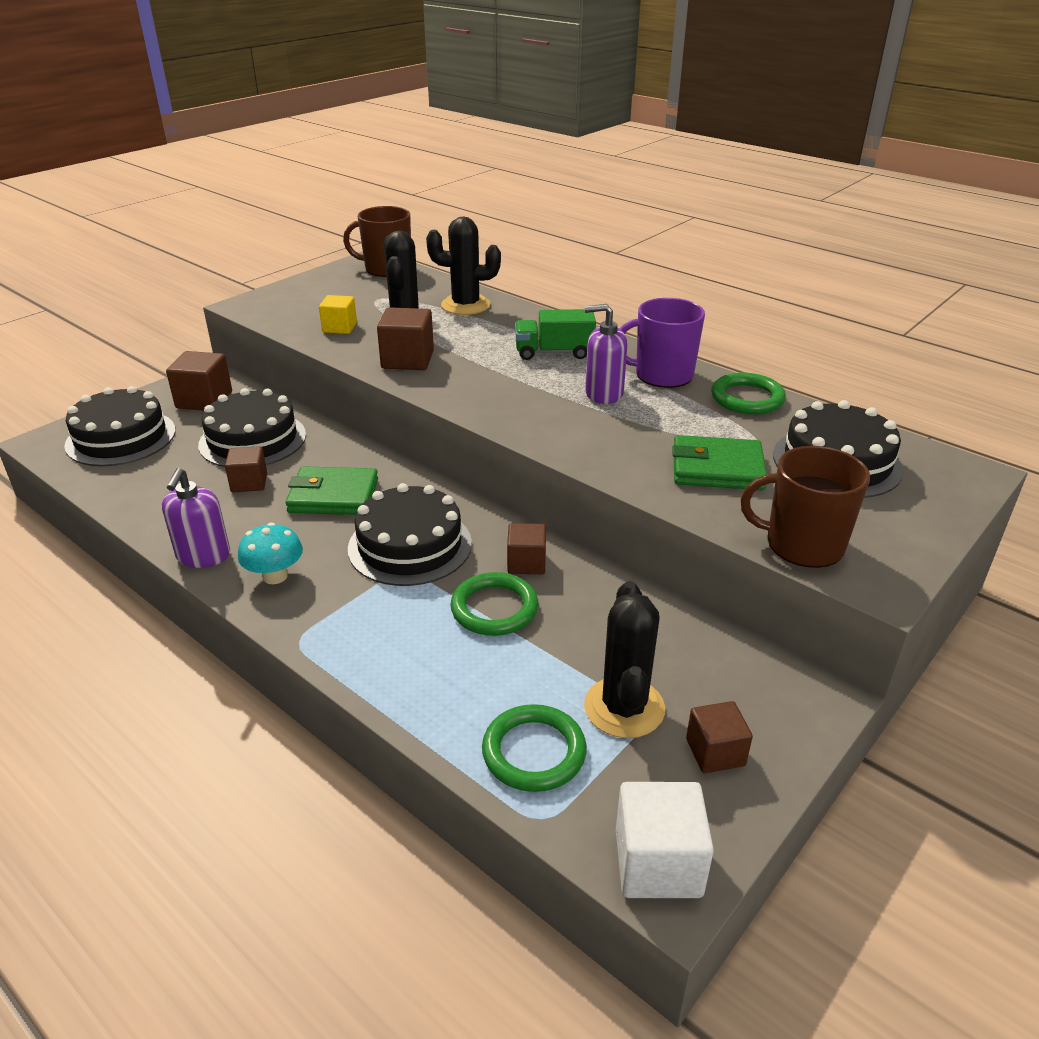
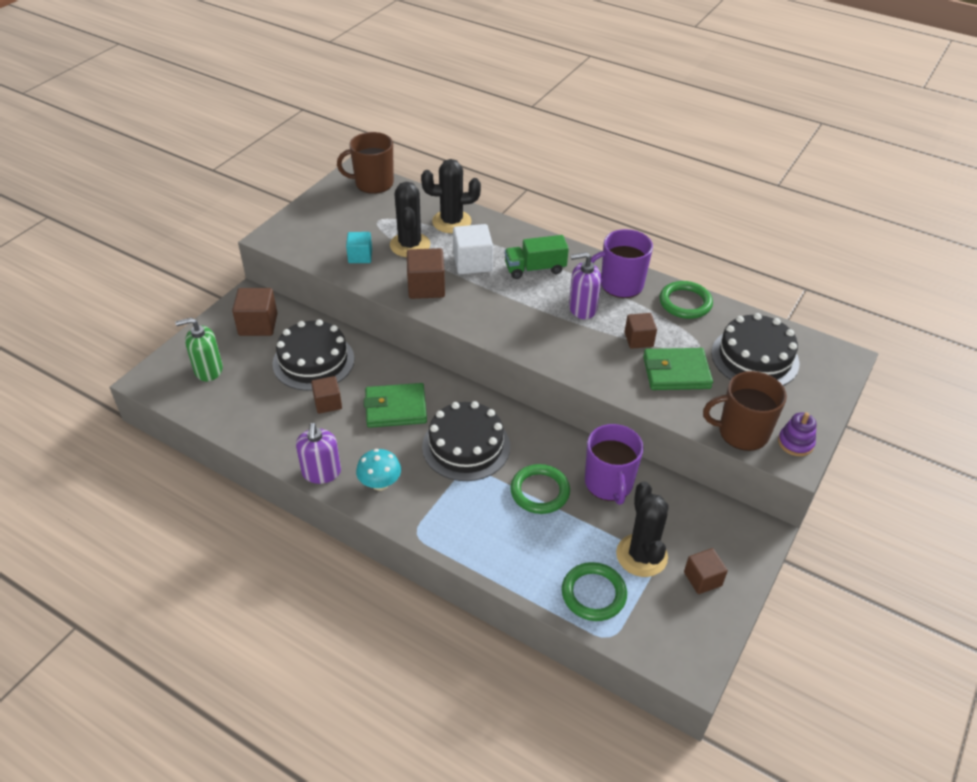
camera: 10 degrees left, 10 degrees up
(121, 437) = (208, 370): black cake -> green soap dispenser
(339, 327) = (360, 256): yellow cube -> turquoise cube
(526, 563) = (551, 451): brown cube -> brown cube (638, 339)
(598, 609) = (609, 484): none -> purple mug
(658, 863) = (682, 654): white cube -> white cube (472, 263)
(886, 565) = (795, 443): none -> purple stacking toy

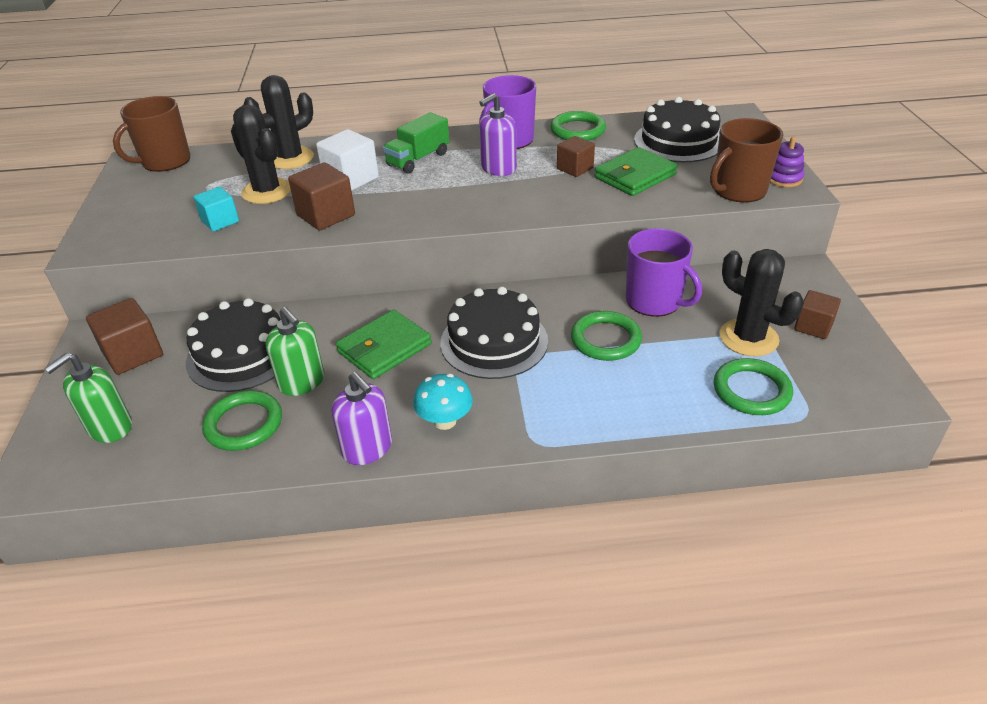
camera: 35 degrees left, 5 degrees down
(273, 412) = (244, 424): none -> green ring
(328, 403) = (302, 382): brown cube -> green soap dispenser

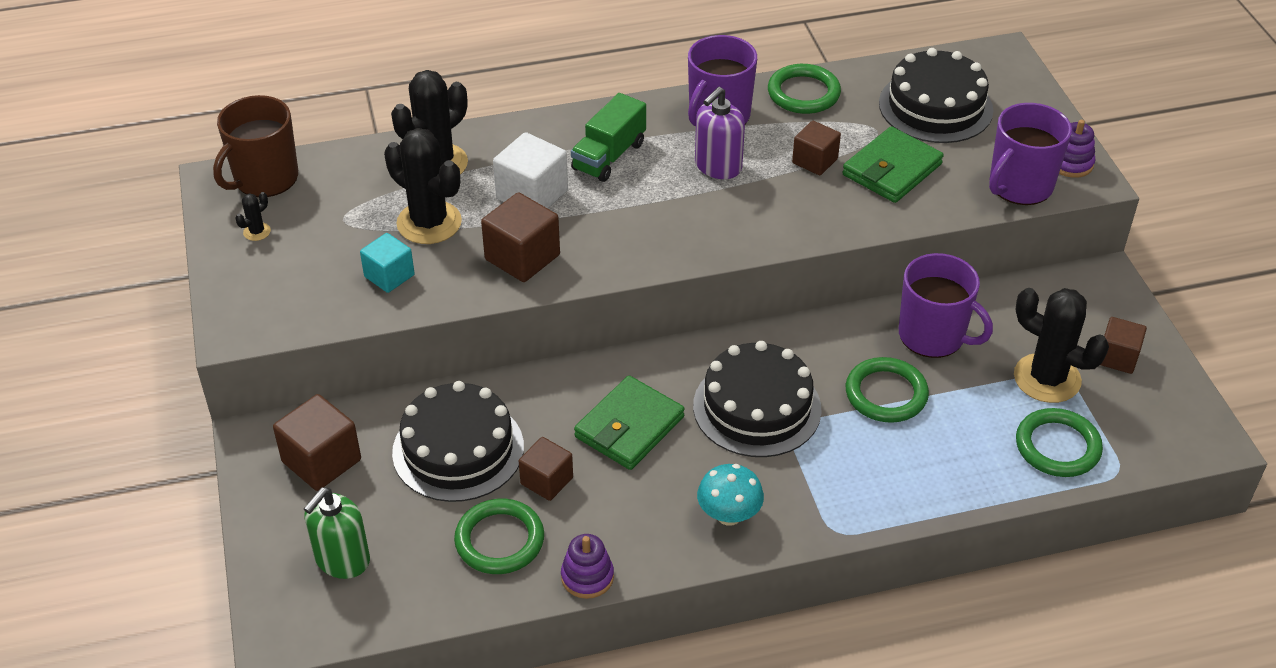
camera: 10 degrees left, 5 degrees up
(140, 191) = (257, 232): none -> black cactus
(302, 382) = (546, 481): green soap dispenser -> brown cube
(305, 460) = (587, 577): none -> purple stacking toy
(367, 448) = (652, 556): purple soap dispenser -> none
(738, 190) = (1019, 186): brown mug -> purple mug

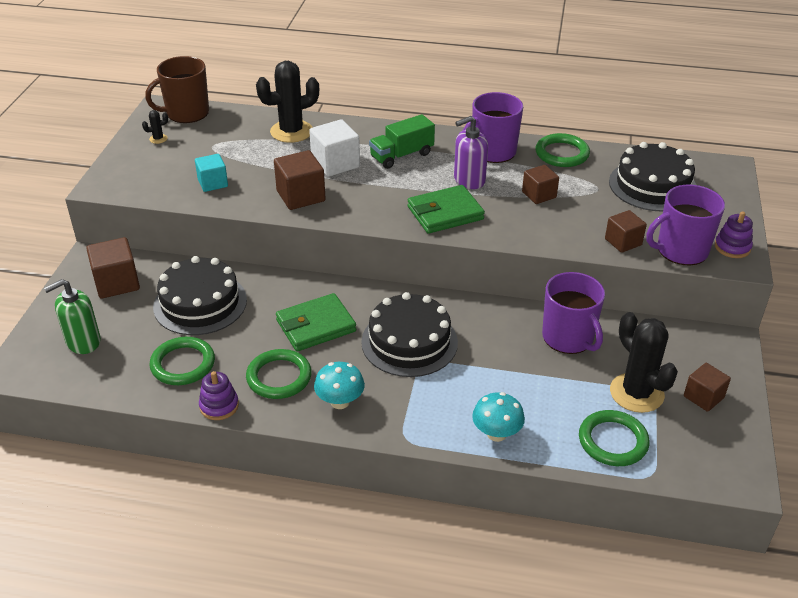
camera: 25 degrees right, 5 degrees down
(429, 223) = (260, 161): black cactus -> none
(546, 481) = (239, 340): brown cube -> brown cube (623, 242)
(886, 394) = (507, 363): green ring -> green ring (279, 377)
(892, 170) = (591, 215): green wallet -> green wallet (445, 213)
(931, 486) = (496, 433): none -> turquoise mushroom

